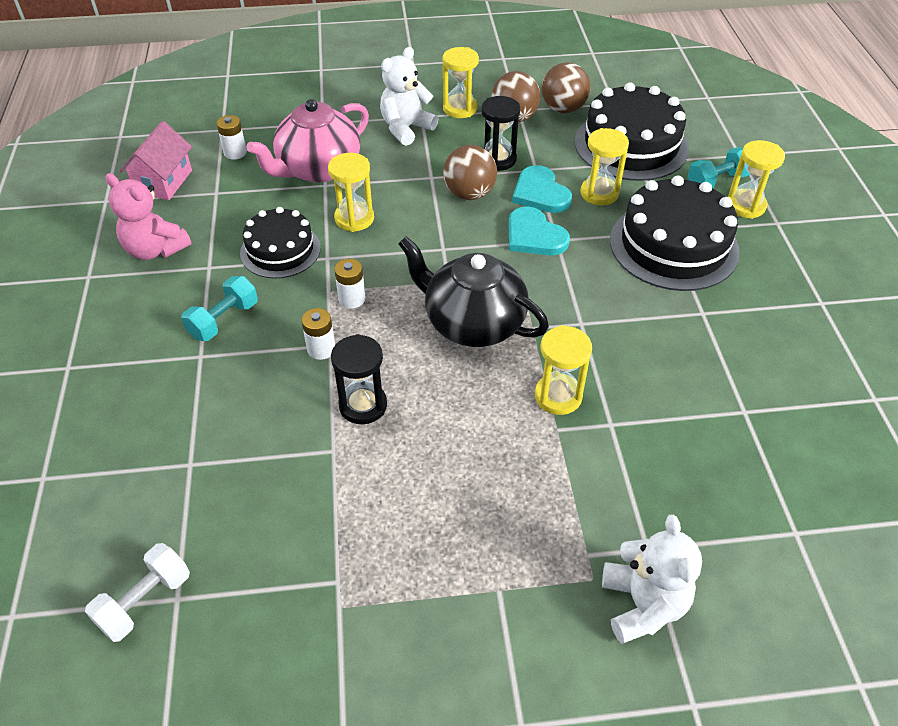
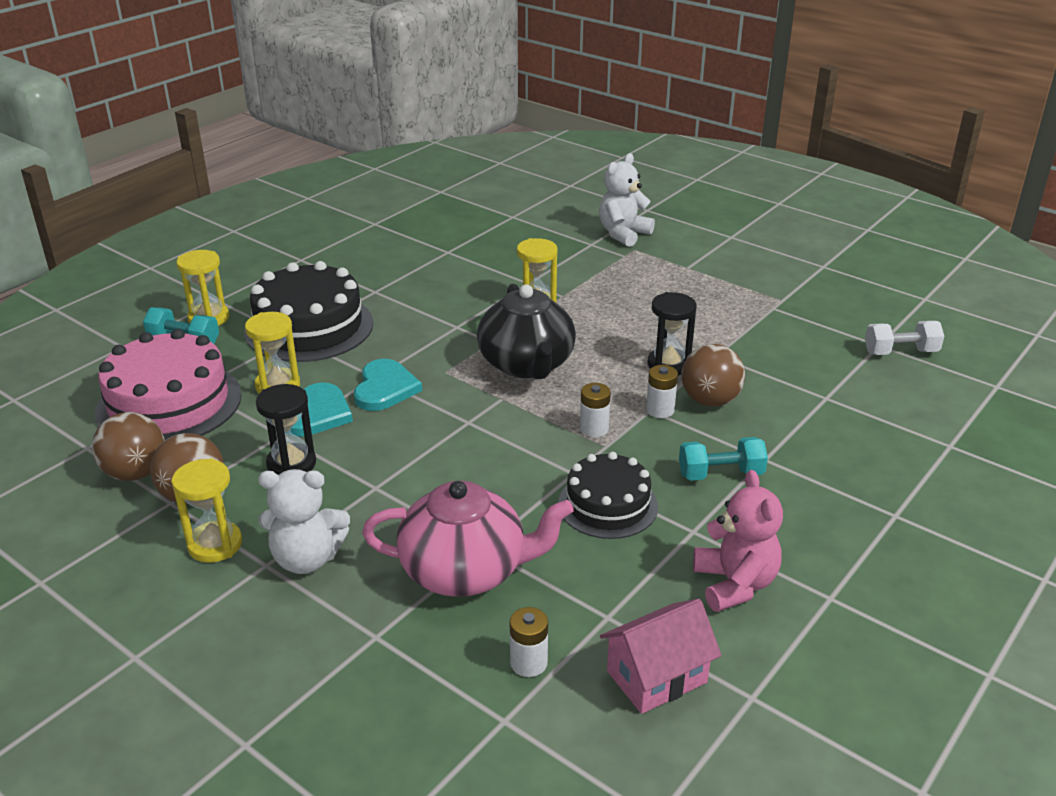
camera: 135 degrees left, 15 degrees down
(354, 218) = (503, 492): yellow hourglass -> none
(469, 194) = (372, 450): brown ball -> brown ball (710, 401)
(631, 145) = (169, 403): black cake -> pink cake

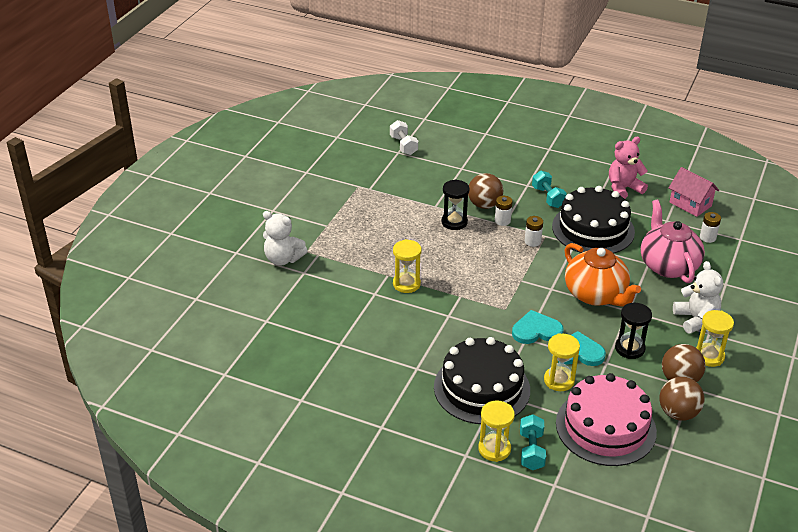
camera: 105 degrees left, 5 degrees up
(430, 462) = (596, 295): none -> orange teapot
(526, 365) = (481, 276): black teapot -> none
(607, 505) = (593, 229): black cake -> black cake, size x1.60

